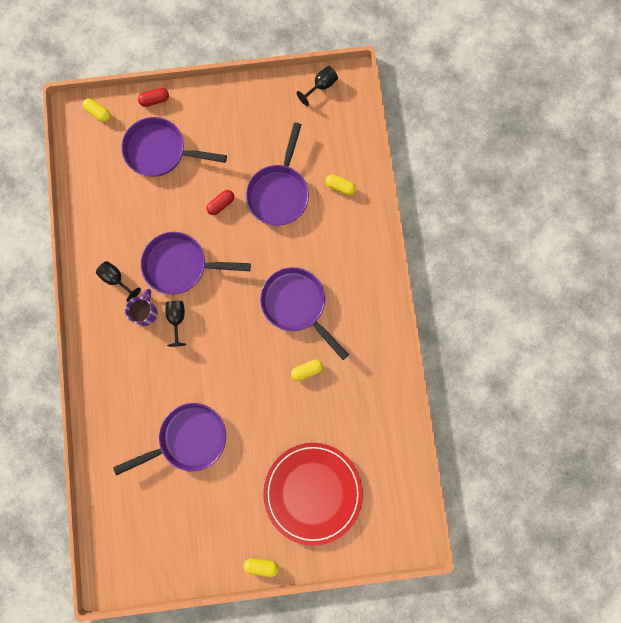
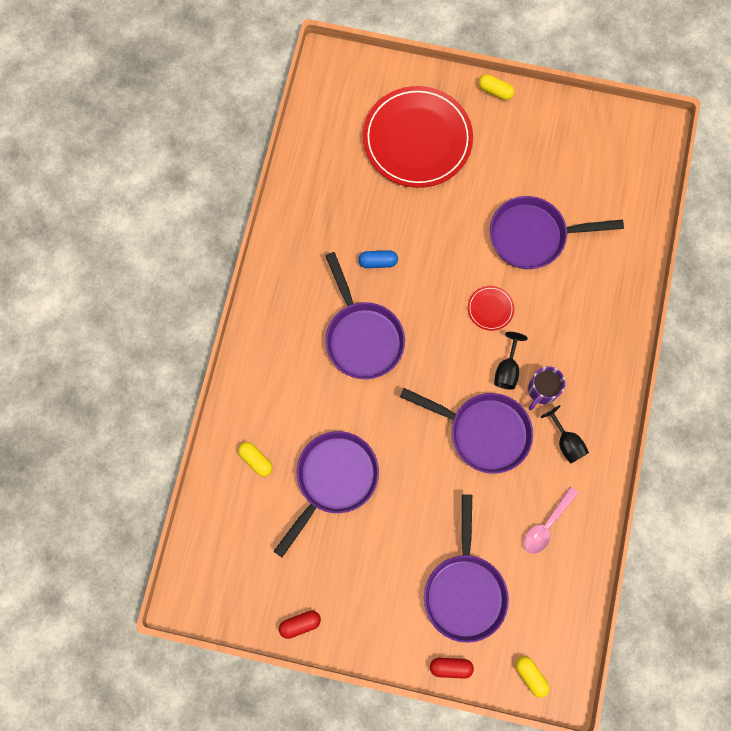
camera: 160 degrees left, 5 degrees down
(115, 215) = (546, 525): none -> pink spoon
(160, 151) = (464, 590): purple pan -> purple pan turned 60 degrees clockwise
(205, 363) = (490, 309): none -> red plate
(221, 204) = (410, 491): red capsule -> red capsule (300, 624)
(307, 370) = (378, 262): yellow capsule -> blue capsule
(321, 86) = (226, 605): black goblet -> none

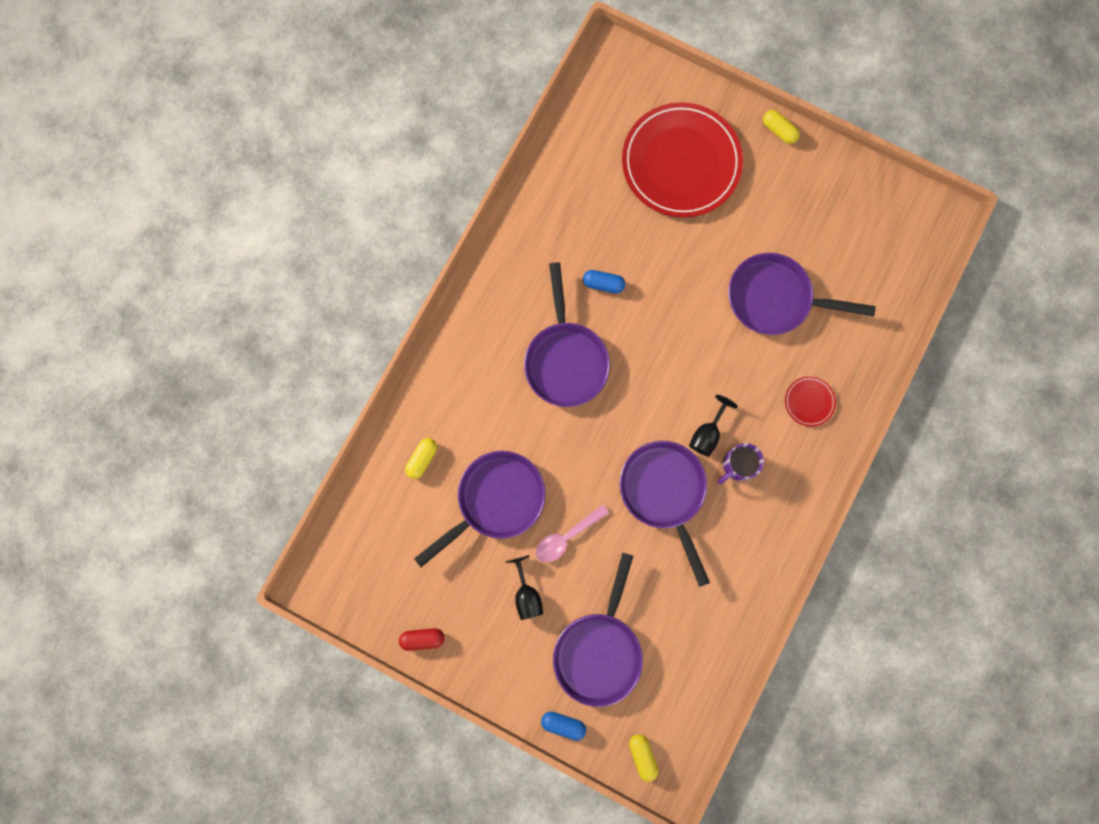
camera: 15 degrees right, 5 degrees up
(256, 460) = (422, 459): yellow capsule -> yellow capsule turned 60 degrees clockwise
(450, 667) = (563, 724): red capsule -> blue capsule
(483, 432) = (664, 492): purple pan -> purple pan turned 150 degrees counterclockwise
(490, 309) = (707, 364): red plate -> red plate (809, 401)
(546, 525) = (702, 606): pink spoon -> pink spoon (566, 537)
(566, 442) = (747, 526): black goblet -> black goblet (526, 594)

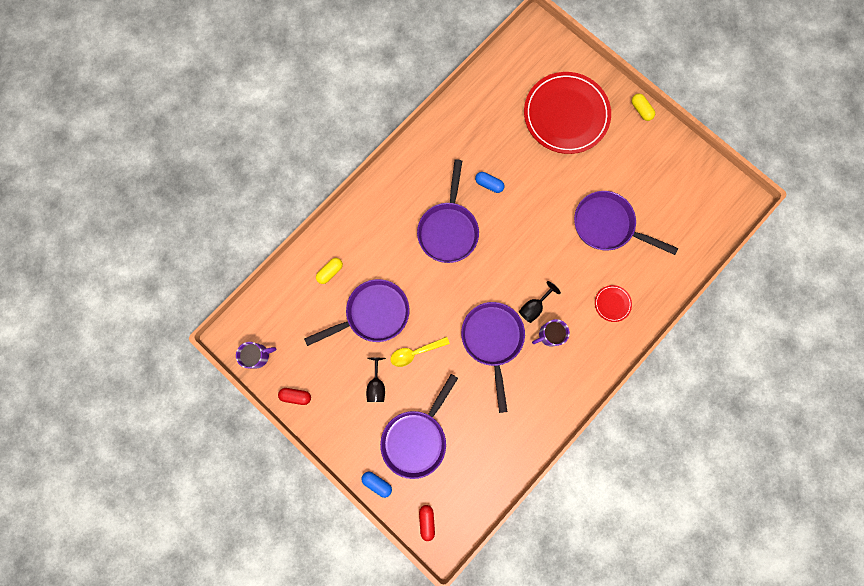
camera: 15 degrees right, 0 degrees up
(356, 598) = (258, 355): none -> purple mug
(566, 537) = (415, 352): pink spoon -> yellow spoon
(642, 755) = (426, 521): yellow capsule -> red capsule

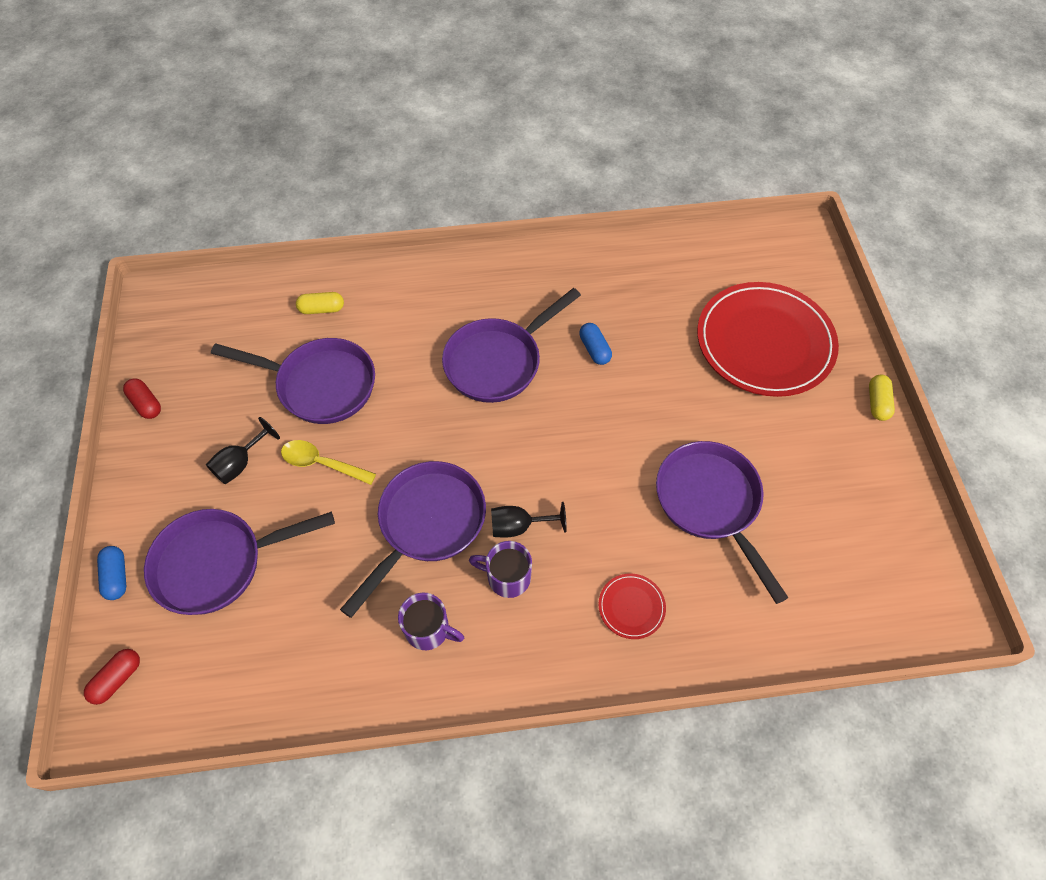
camera: 40 degrees right, 20 degrees down
(258, 355) = (158, 333): purple mug -> purple mug (429, 630)

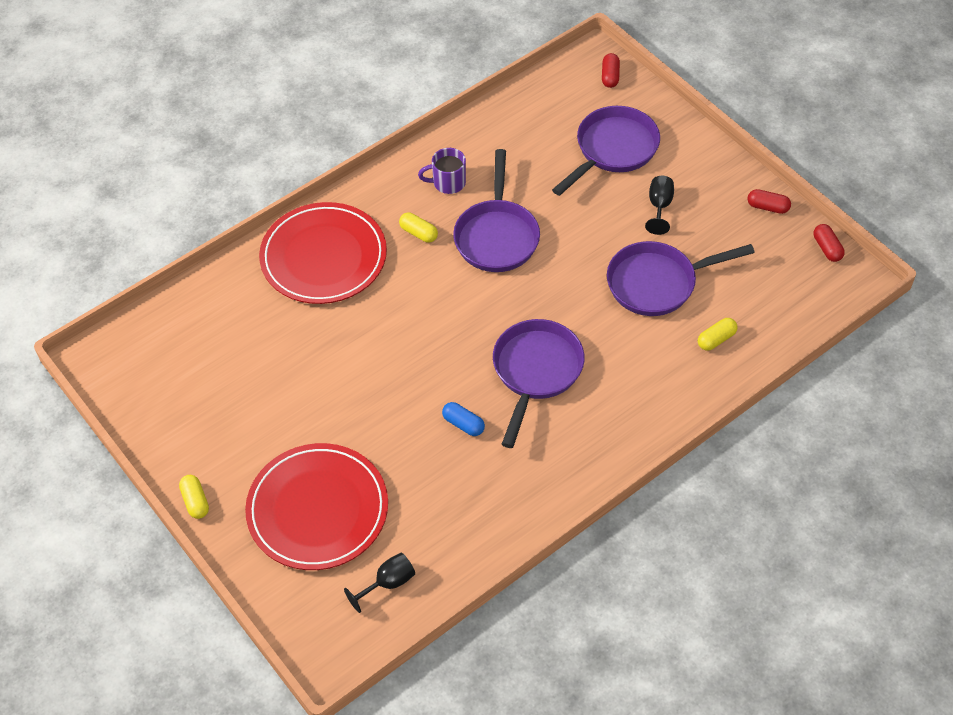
camera: 150 degrees right, 5 degrees down
(117, 576) = (667, 114): blue capsule -> none
(145, 336) = (827, 248): none -> red capsule
(322, 463) = (603, 234): yellow spoon -> none
(507, 577) = (418, 233): purple mug -> yellow capsule
(519, 526) = (432, 265): black goblet -> black goblet (388, 583)
(631, 607) = (323, 257): red plate -> red plate, size x2.46
(710, 503) = (301, 349): purple pan -> none

